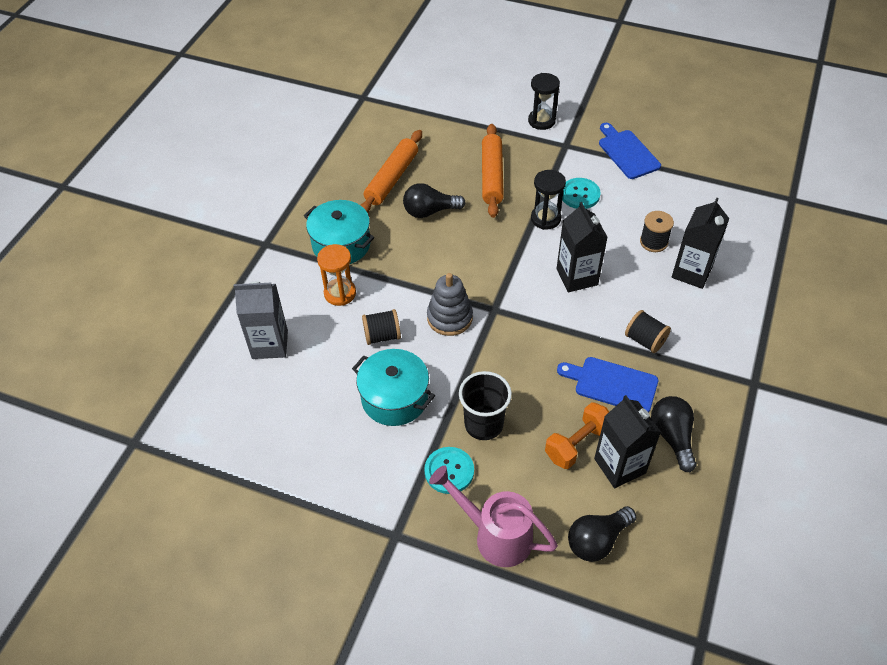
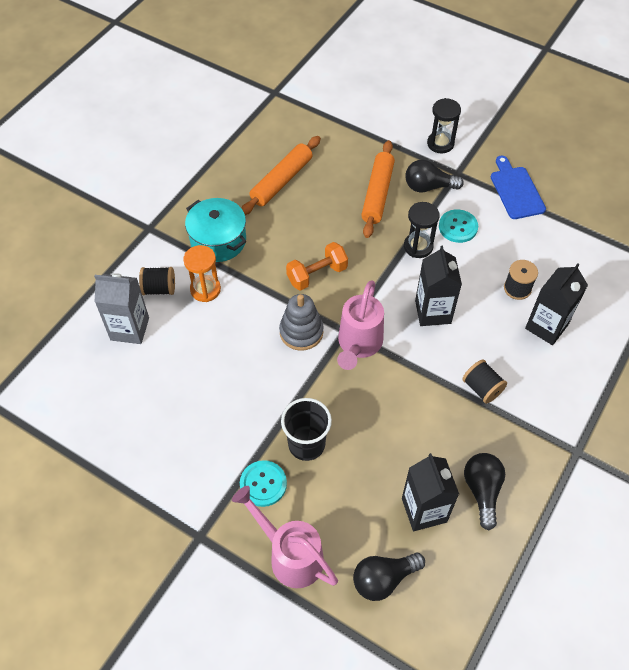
camera: 10 degrees right, 5 degrees up
(382, 336) = (234, 339): black spool -> black spool (159, 289)
(394, 398) = (230, 403): turquoise pot -> none
(430, 211) = (309, 220): black light bulb -> black light bulb (428, 187)
(511, 320) = (358, 344): none -> pink watering can
(578, 444) = (390, 480): orange dumbbell -> orange dumbbell (317, 274)
(612, 384) = (438, 427): blue cutting board -> none

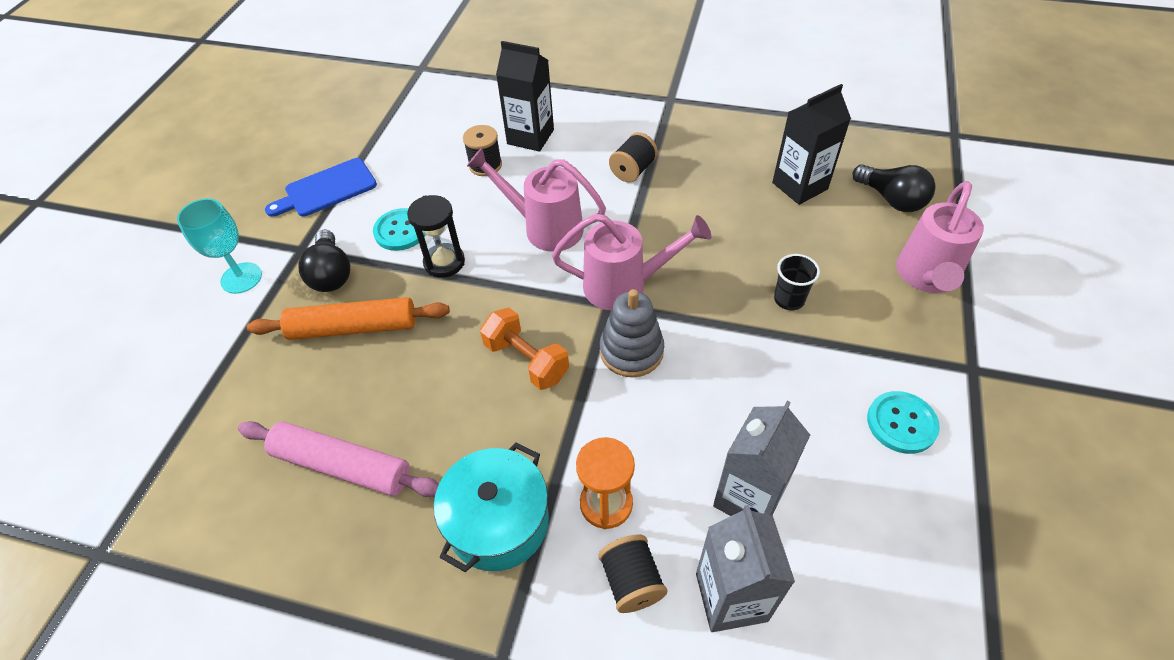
camera: 105 degrees left, 5 degrees down
(176, 358) = (748, 498): none -> grey carton
(263, 484) = (865, 326): turquoise button -> turquoise button (901, 423)
(281, 181) = (342, 466): orange rolling pin -> pink rolling pin
(306, 444) = (789, 299): black cup -> black cup, size x0.64
(433, 312) = (545, 228): black carton -> pink watering can
(440, 143) = (241, 278): black hourglass -> turquoise goblet
(482, 491) = (751, 151): black light bulb -> none

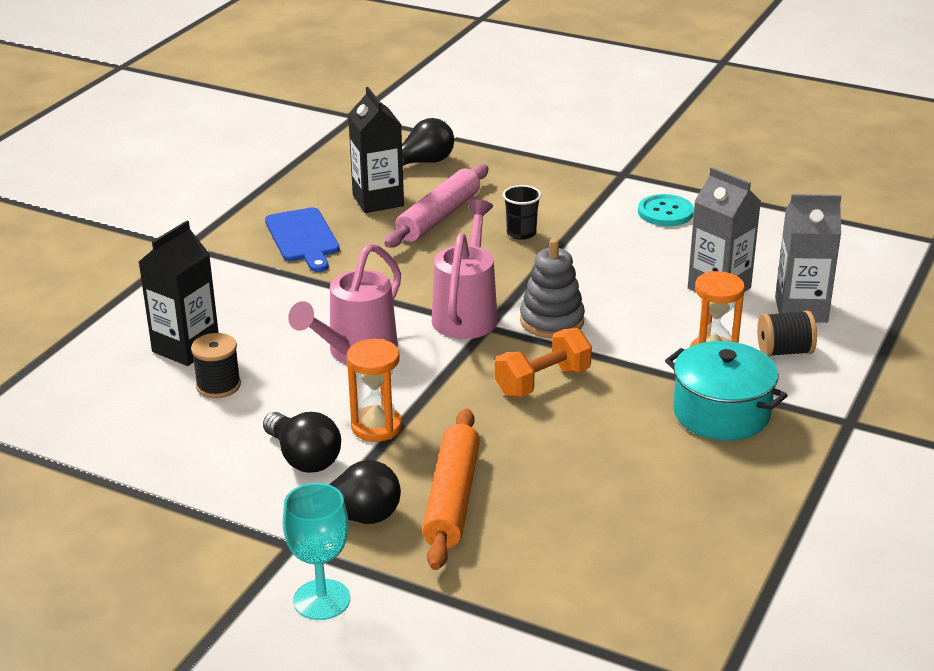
camera: 80 degrees left, 20 degrees down
(327, 189) = (181, 522): blue cutting board -> blue cutting board (303, 238)
(342, 466) = (642, 508): pink rolling pin -> pink rolling pin (438, 217)
(401, 231) = (303, 458): turquoise button -> black light bulb
(444, 262) = (376, 427): black hourglass -> orange hourglass
(633, 170) = (295, 287): black spool -> none
(926, 277) = (522, 169): pink watering can -> none

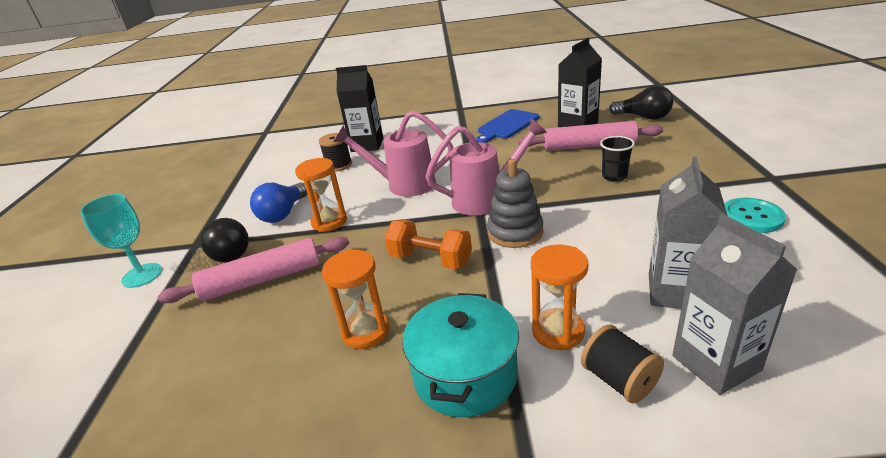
camera: 65 degrees right, 0 degrees up
(303, 458) = (283, 213): black light bulb -> blue light bulb
(452, 499) = (262, 279): orange rolling pin -> pink rolling pin
(618, 449) = (365, 331): none -> orange hourglass

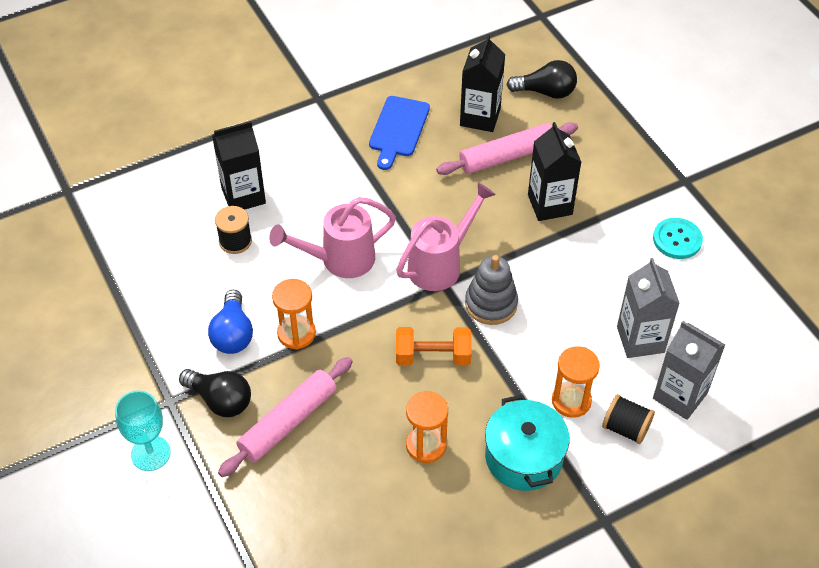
camera: 30 degrees left, 20 degrees up
(614, 176) = (550, 204): black cup -> black carton

